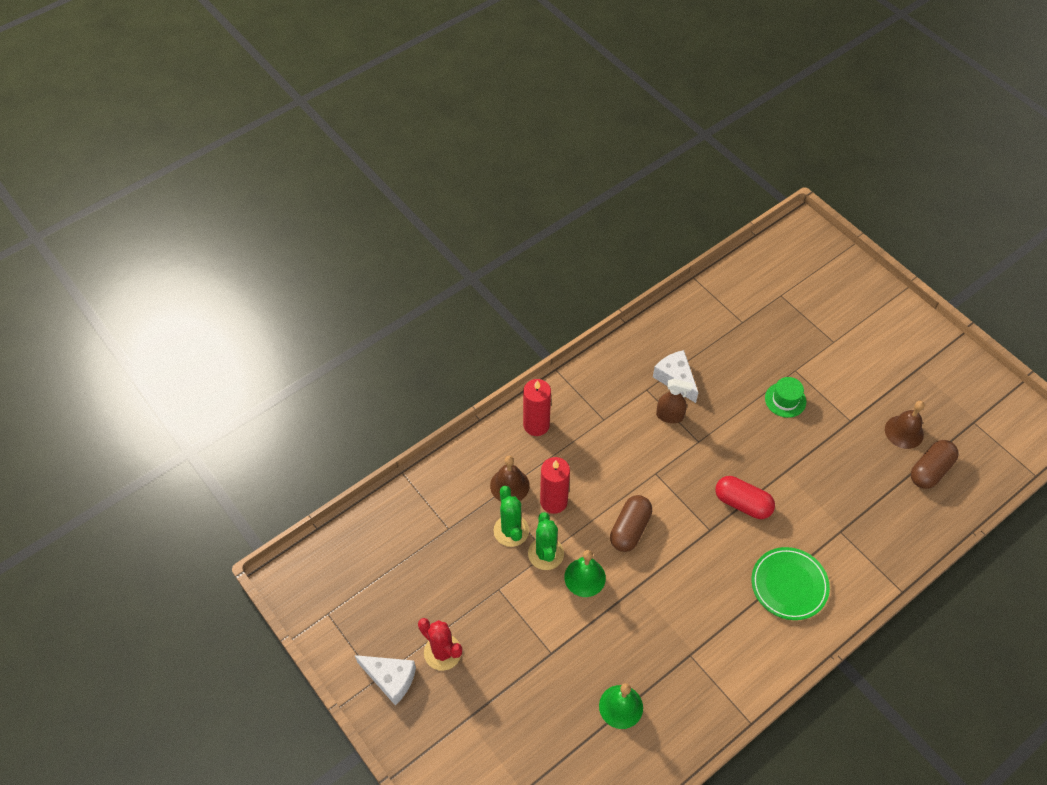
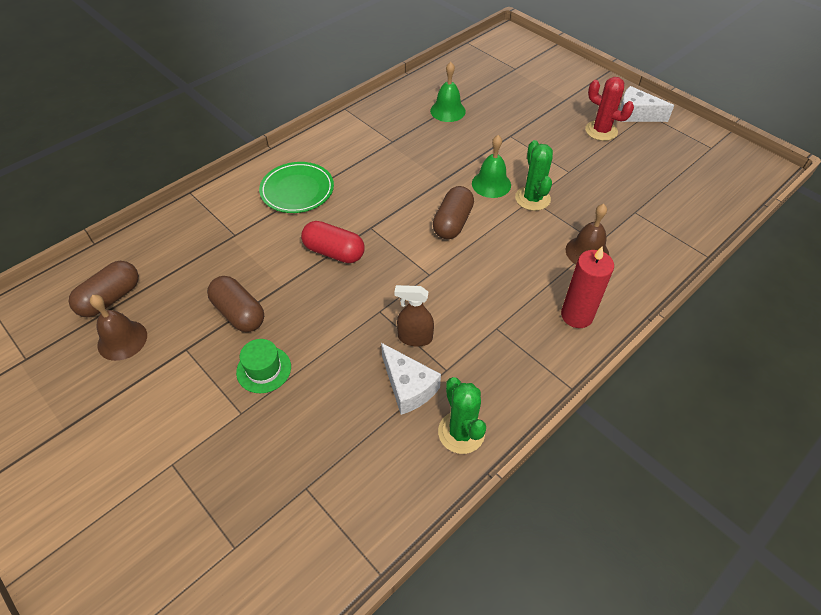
camera: 175 degrees right, 5 degrees down
(511, 530) = (572, 214): green cactus -> green cactus (461, 432)
(553, 501) = (536, 241): red candle -> none
(815, 448) = (239, 313): none -> brown capsule

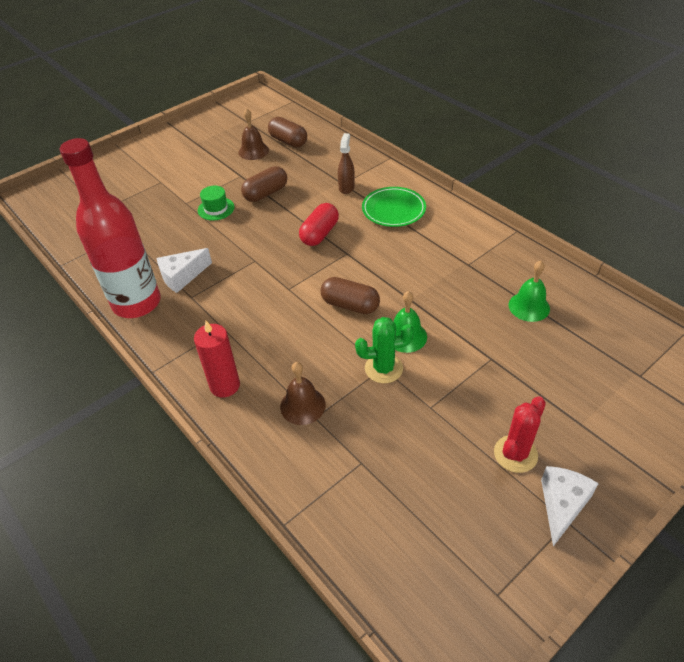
camera: 95 degrees right, 5 degrees down
(415, 338) = (224, 280): brown spray bottle -> brown spray bottle (346, 187)
(461, 432) = (137, 303): green cactus -> red bottle

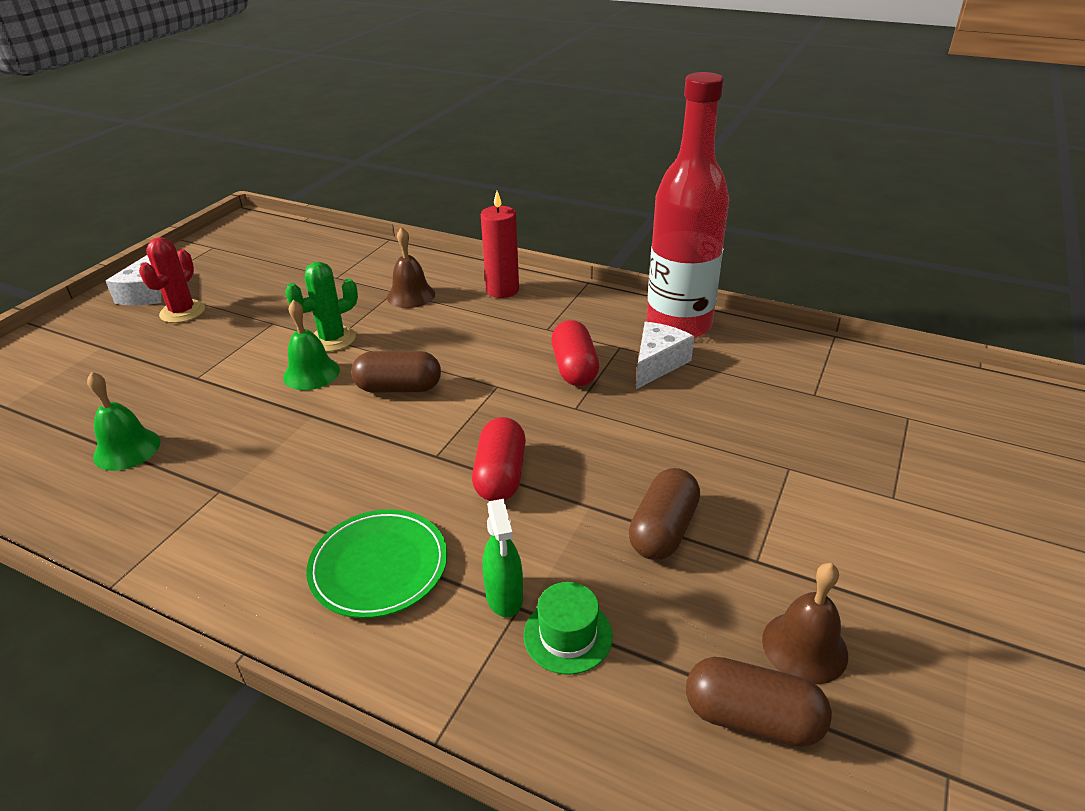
camera: 155 degrees right, 10 degrees down
(216, 209) = (723, 471): green hat -> green hat (568, 635)
(233, 287) = (574, 368): none -> red capsule
(346, 187) = (504, 597): brown spray bottle -> green spray bottle

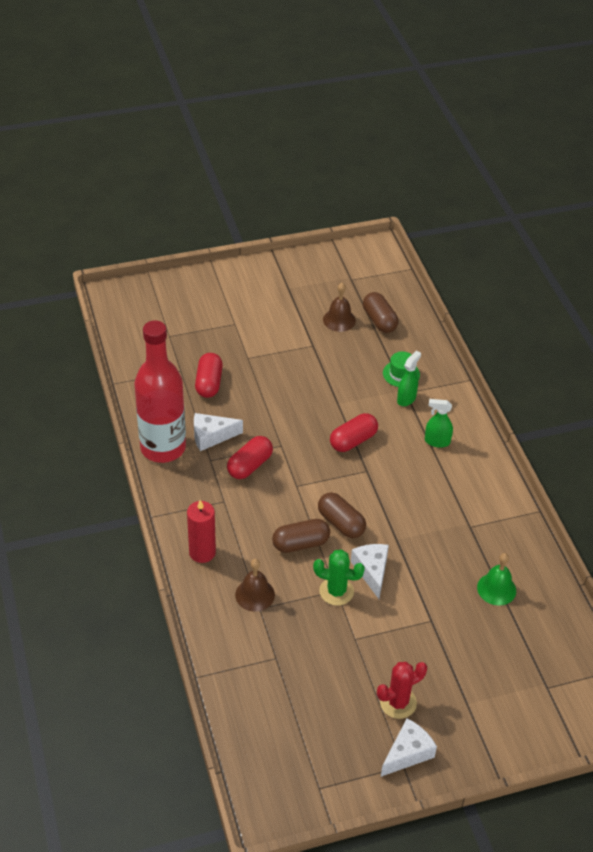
camera: 135 degrees left, 10 degrees up
(311, 373) = (371, 571): green bell -> white cheese
(379, 566) = (437, 441): green plate -> green spray bottle
(663, 530) = (326, 376): brown capsule -> brown capsule (300, 544)
(763, 405) = (209, 383): none -> red capsule

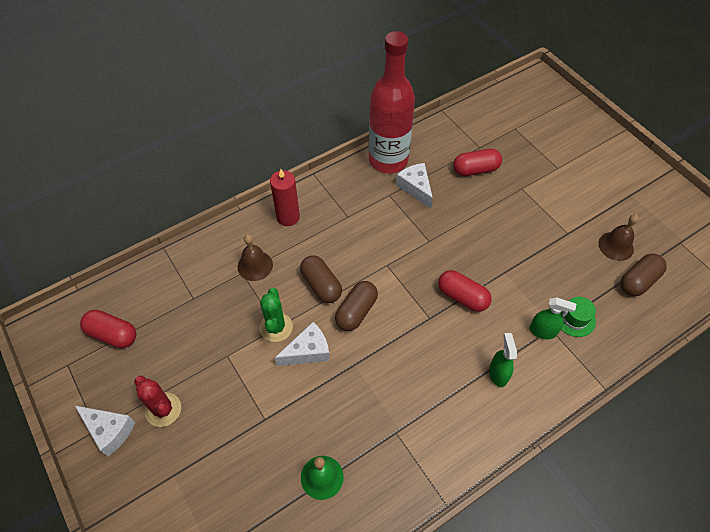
camera: 75 degrees right, 10 degrees up
(250, 465) = (395, 224): red capsule -> red capsule (112, 334)

